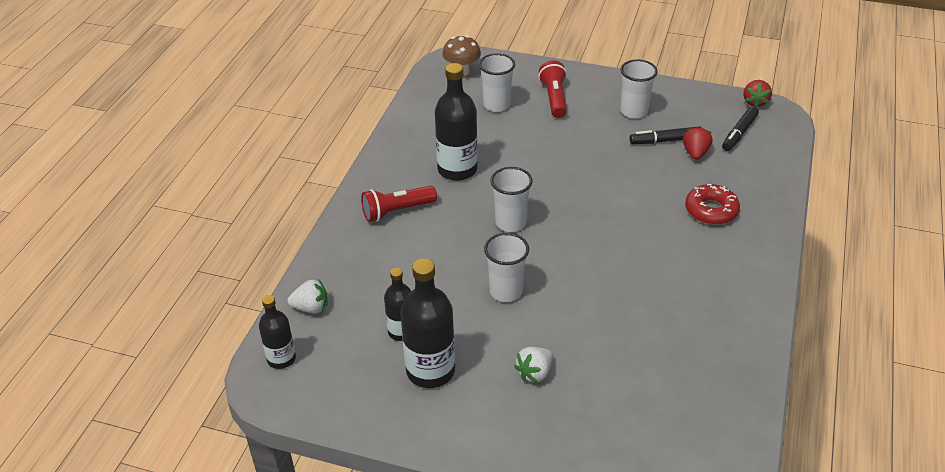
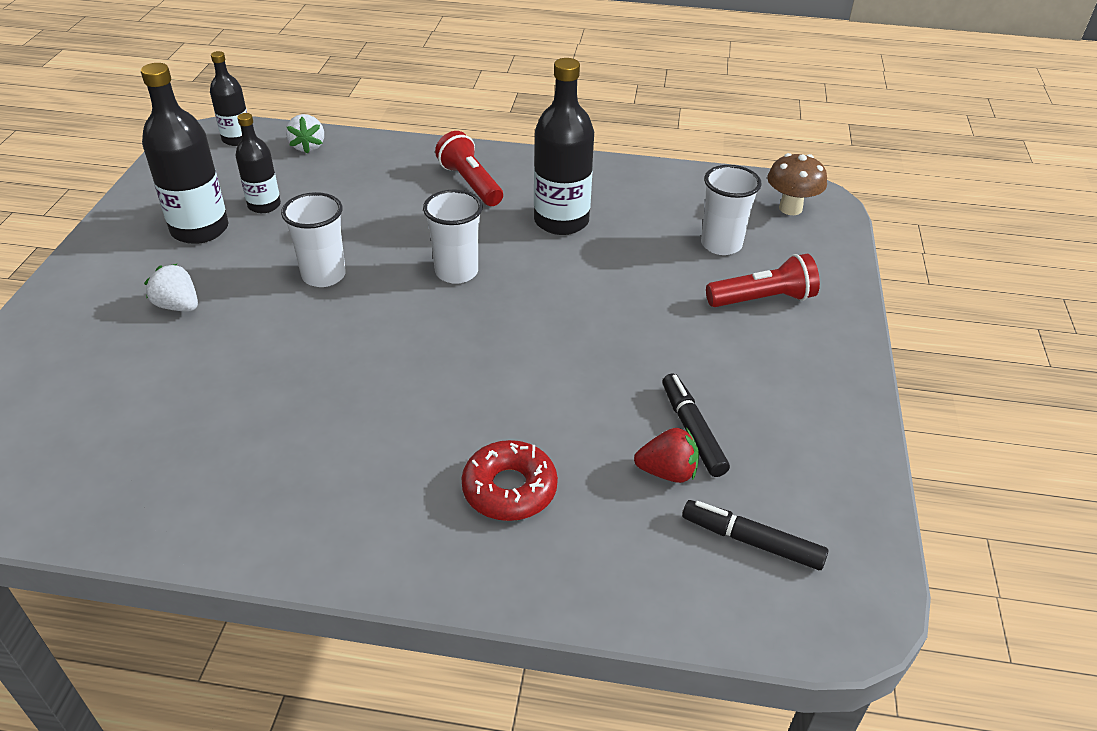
camera: 80 degrees right, 0 degrees up
(634, 111) = (764, 391): white cup -> none
(755, 102) = (873, 575): red strawberry -> none

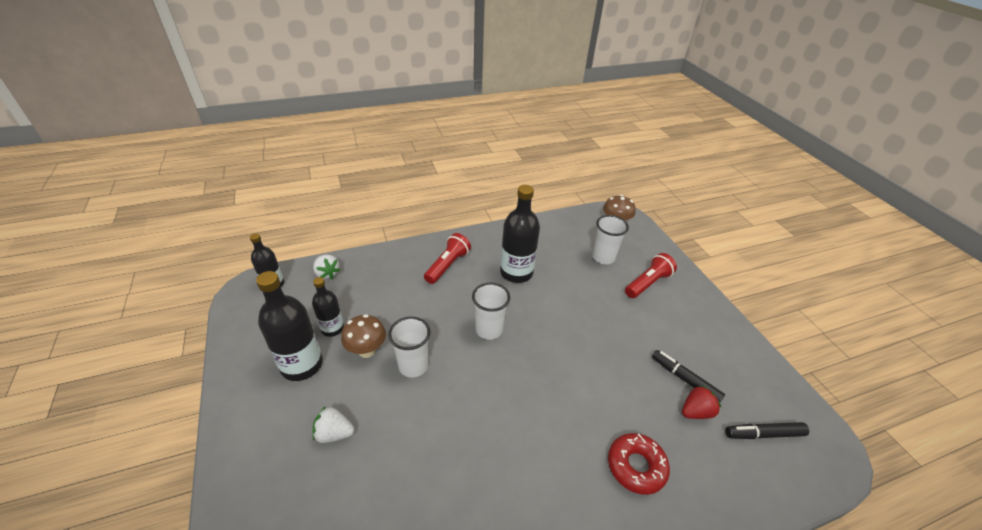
camera: 30 degrees left, 0 degrees up
(283, 241) = (367, 350): none -> brown mushroom
(470, 183) = (447, 265): red flashlight -> red flashlight turned 90 degrees clockwise

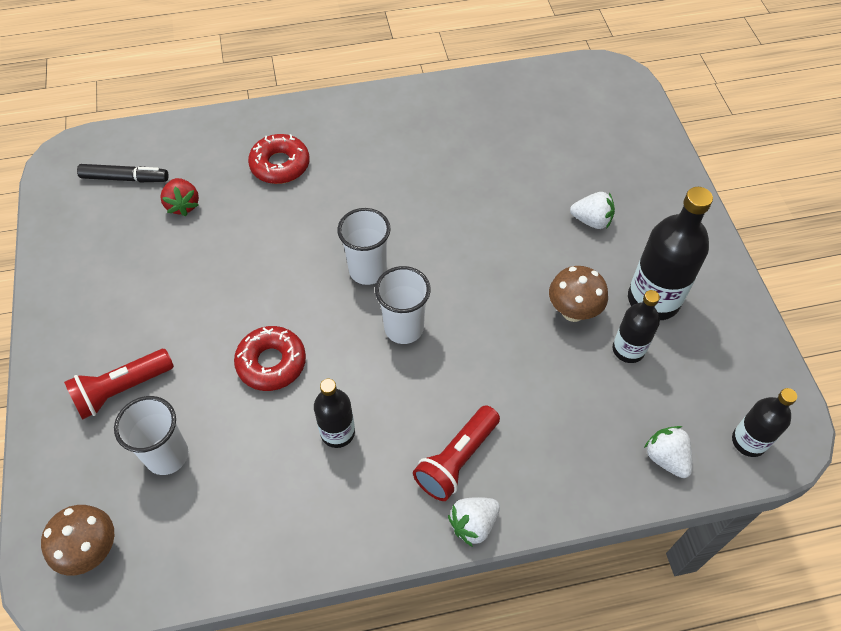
camera: 170 degrees left, 15 degrees up
(413, 366) = (509, 286): white cup -> white cup (367, 270)
(437, 242) = (473, 524): none -> white strawberry
(516, 272) = (337, 432): black bottle -> black bottle, size x0.60
(568, 303) = (271, 363): none -> red donut
(684, 379) = (170, 239): black marker -> none
(695, 411) = (183, 205): red strawberry -> red strawberry turned 90 degrees counterclockwise

